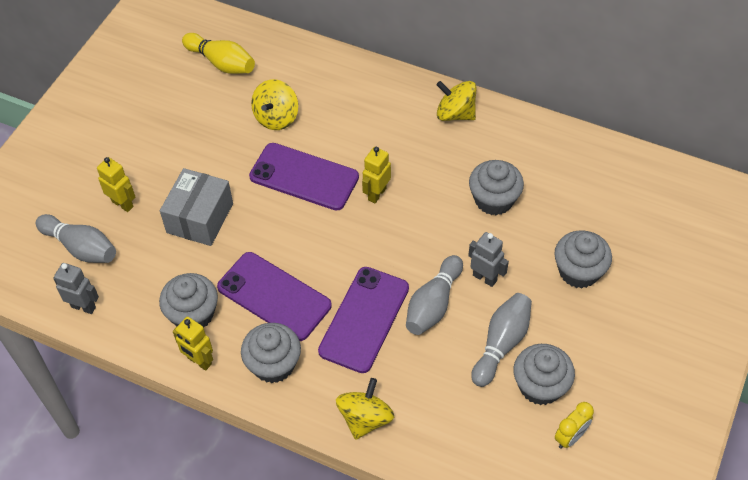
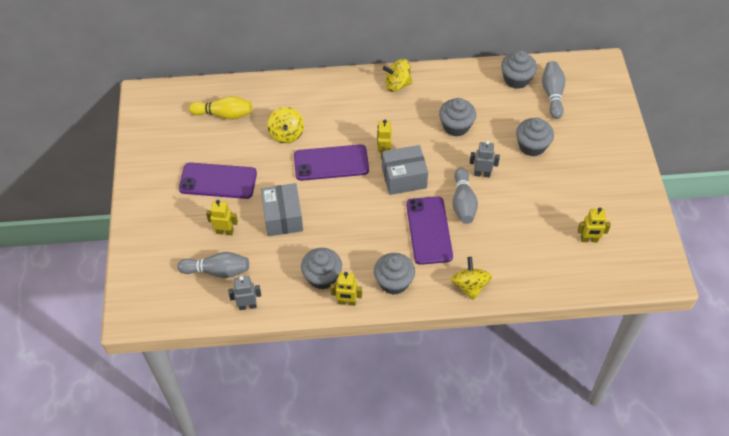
camera: 30 degrees left, 0 degrees up
(274, 296) = (365, 242): purple phone -> purple phone (218, 181)
(380, 236) = (404, 178): none -> grey box
(501, 344) = (517, 207): grey bowling pin -> grey bowling pin (552, 94)
(540, 386) = (554, 220): grey cupcake -> grey cupcake (516, 79)
(570, 437) = (589, 240): yellow clock -> yellow robot

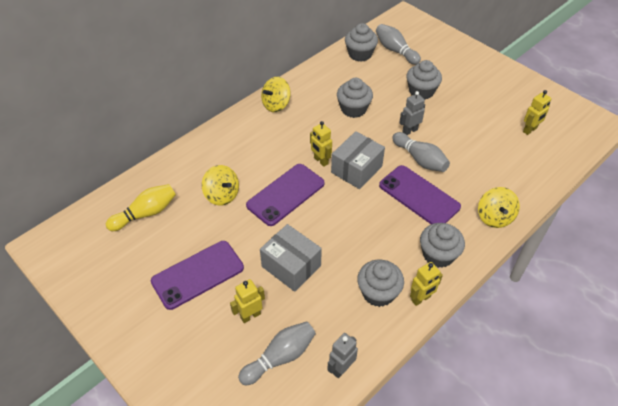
camera: 40 degrees left, 5 degrees down
(470, 286) = (494, 217): yellow spinning top -> yellow spinning top turned 135 degrees counterclockwise

